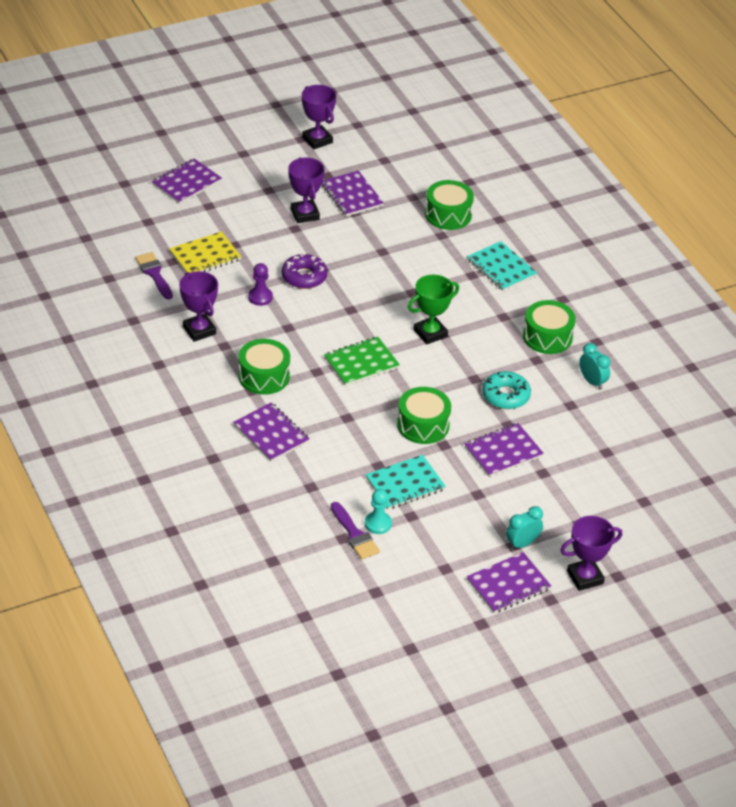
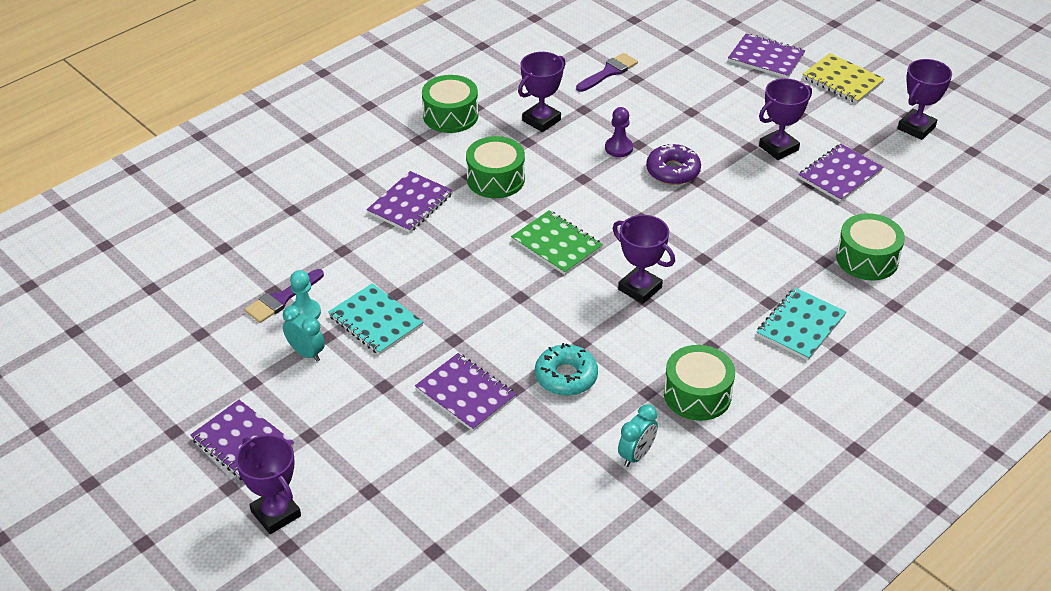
camera: 75 degrees right, 0 degrees up
(205, 256) = (659, 97): yellow notebook -> yellow notebook (842, 80)
(423, 425) = (479, 315): green drum -> green drum (450, 115)
(430, 333) = (640, 288): green trophy -> purple trophy
(522, 544) = (314, 442): turquoise clock -> turquoise clock (306, 353)

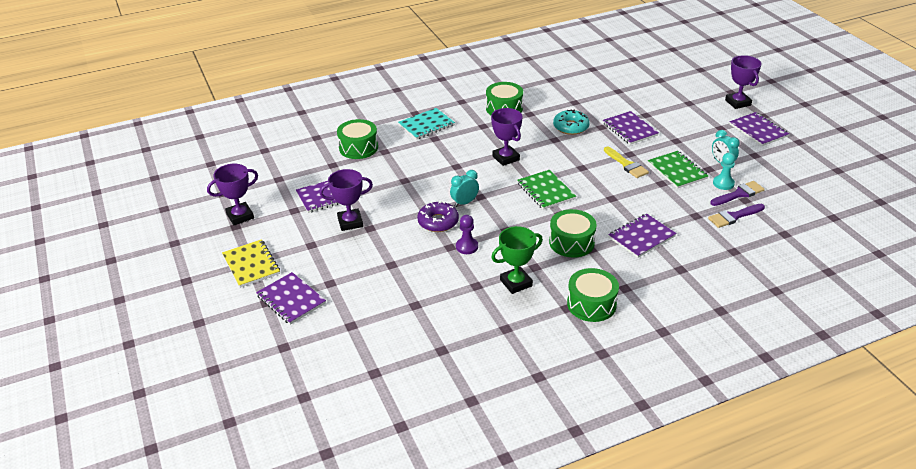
camera: 160 degrees left, 5 degrees down
(375, 321) = (677, 171): turquoise notebook -> green notebook
(454, 317) = (626, 164): none -> yellow brush
(541, 120) = (516, 283): purple trophy -> green trophy
(608, 72) = (435, 317): purple brush -> purple brush (734, 216)
(636, 455) = (549, 93): turquoise clock -> turquoise clock (464, 203)

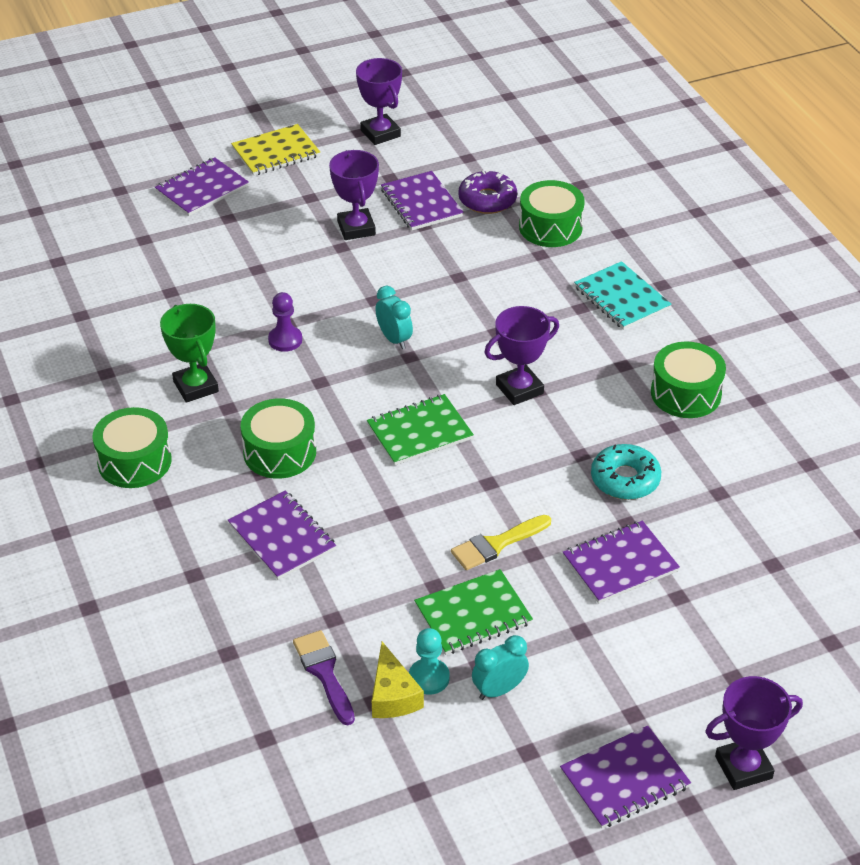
camera: 90 degrees right, 5 degrees up
(438, 222) = (348, 312): purple donut -> purple donut (487, 200)
(739, 194) = (393, 695): purple brush -> yellow cheese

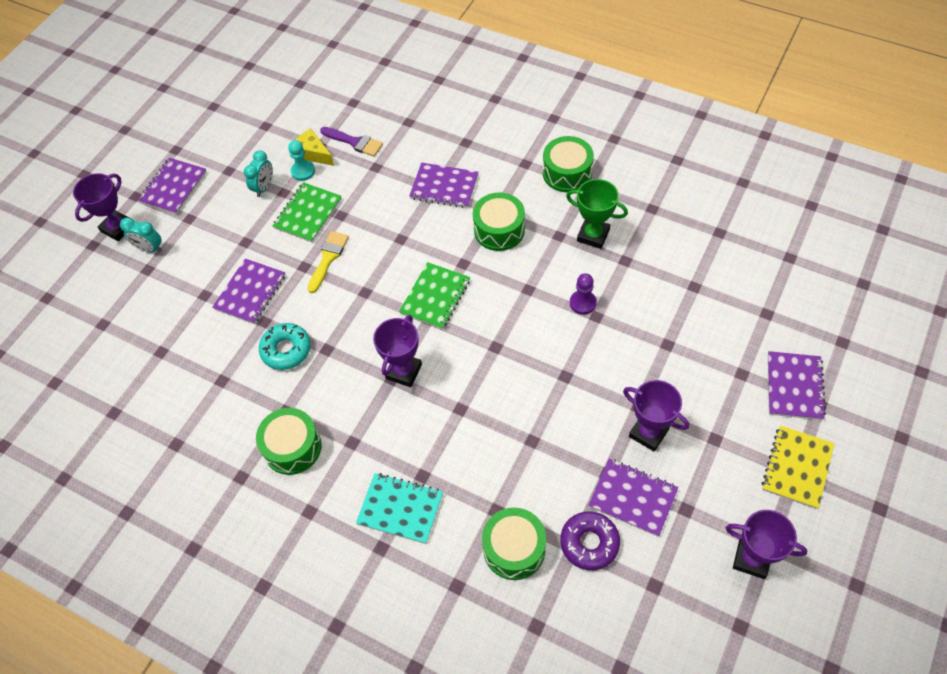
camera: 145 degrees right, 15 degrees up
(394, 339) = (518, 353): turquoise clock -> turquoise clock (149, 248)

